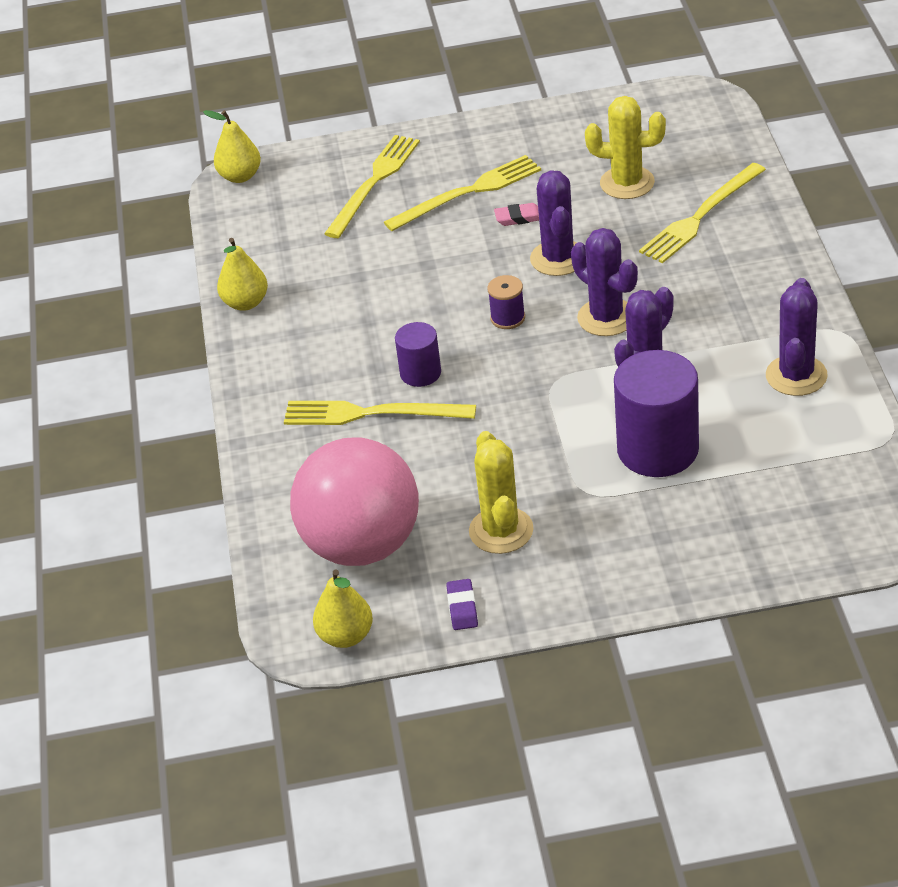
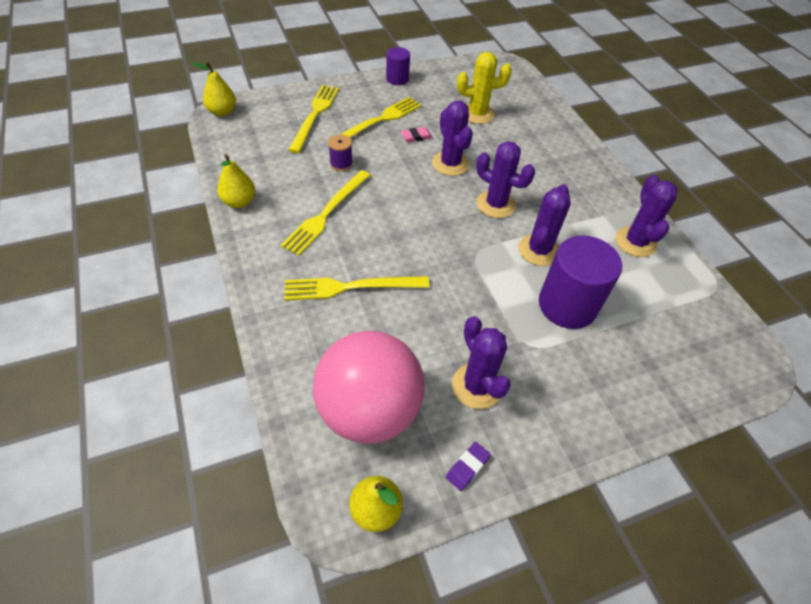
camera: 20 degrees left, 10 degrees up
(420, 373) = (379, 252): purple cylinder -> purple cylinder (397, 79)
(462, 608) = (467, 467): purple eraser -> purple eraser turned 60 degrees clockwise
(501, 531) = (476, 386): yellow cactus -> purple cactus
(507, 318) = (429, 207): purple spool -> purple spool (341, 164)
(701, 216) = (530, 134): yellow fork -> yellow fork (326, 214)

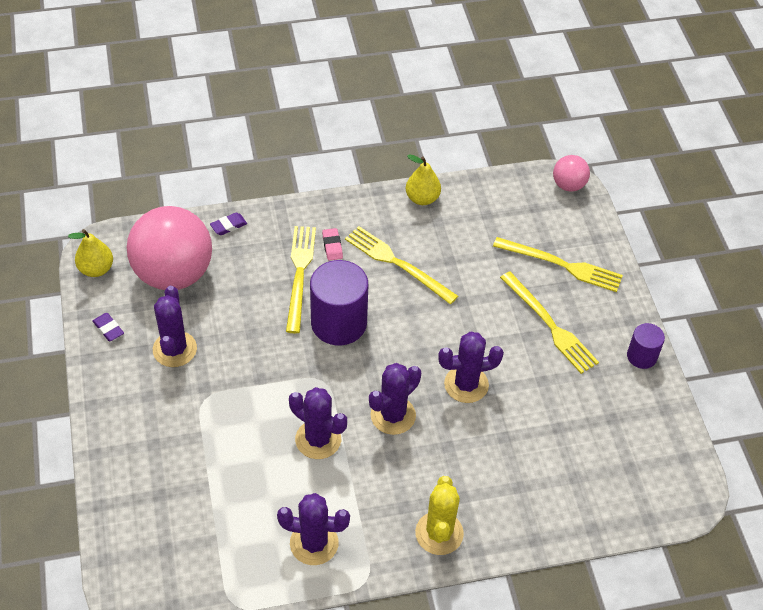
camera: 100 degrees right, 0 degrees up
(222, 112) = (568, 185): yellow pear -> pink ball
(286, 365) = (228, 226): none -> purple eraser
(341, 164) = (473, 282): purple spool -> none
(416, 137) = (518, 358): pink eraser -> pink eraser (332, 246)
(476, 386) = (174, 349): purple cactus -> purple cactus turned 75 degrees counterclockwise
(477, 114) = (564, 434): yellow cactus -> yellow cactus (439, 533)
(567, 305) = (242, 444): purple cylinder -> purple cylinder (339, 323)

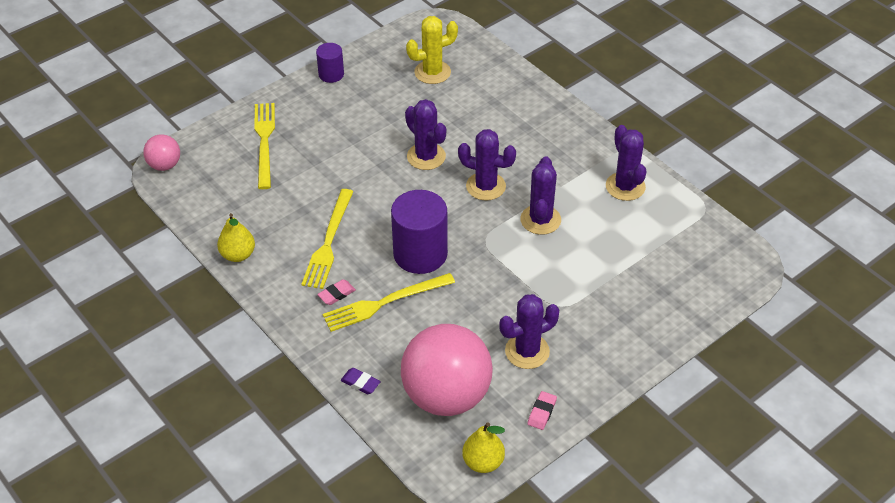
camera: 115 degrees left, 5 degrees down
(108, 329) = (542, 412): purple eraser -> pink eraser
(439, 533) = (563, 127): yellow cactus -> yellow cactus (432, 72)
(550, 325) = (334, 130): yellow fork -> none

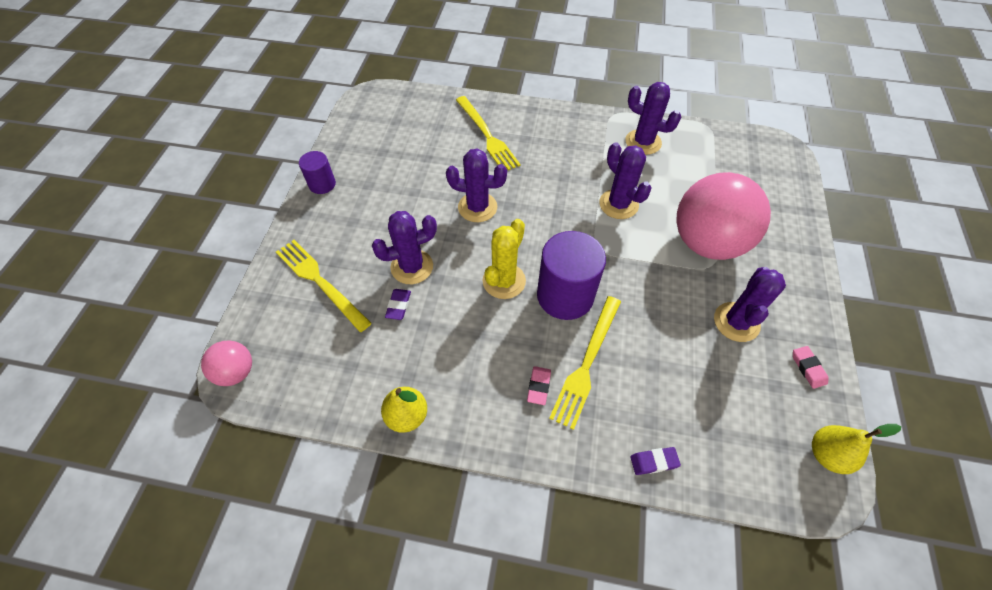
camera: 40 degrees left, 10 degrees up
(299, 188) = (398, 305): none -> purple eraser
(329, 242) = (478, 340): yellow fork -> yellow fork (487, 135)
(432, 72) = (408, 136): yellow cactus -> yellow cactus (504, 281)
(446, 396) = (730, 414): pink ball -> pink ball (707, 242)
(486, 186) = (550, 203): purple cactus -> purple cactus (412, 267)

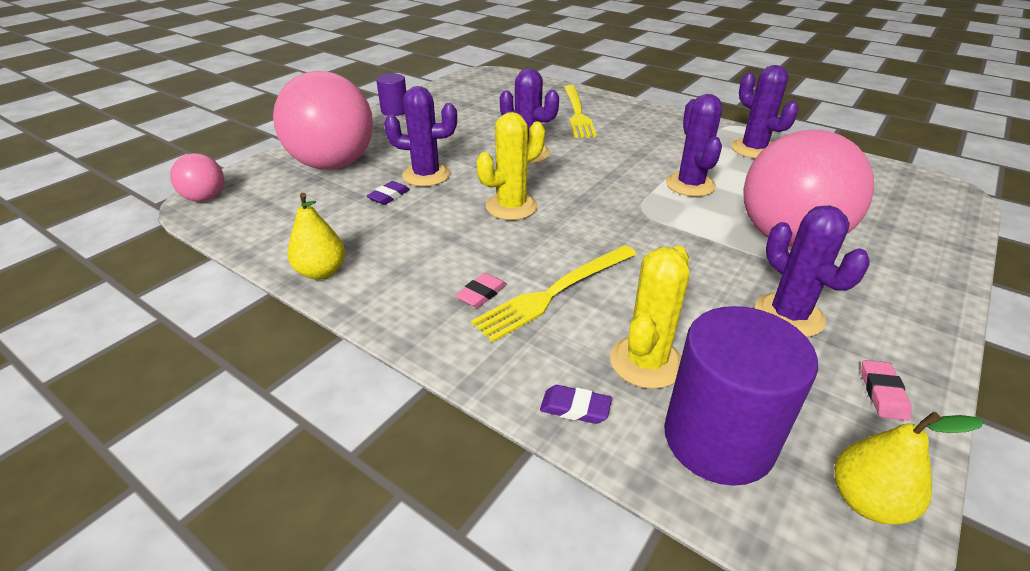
camera: 25 degrees right, 20 degrees down
(320, 282) = (333, 164): yellow fork -> pink ball
(565, 295) = (572, 234): purple cylinder -> purple cylinder (718, 439)
(674, 403) = (646, 362): none -> yellow cactus
(736, 322) = (789, 315): purple cactus -> purple cactus turned 75 degrees counterclockwise

